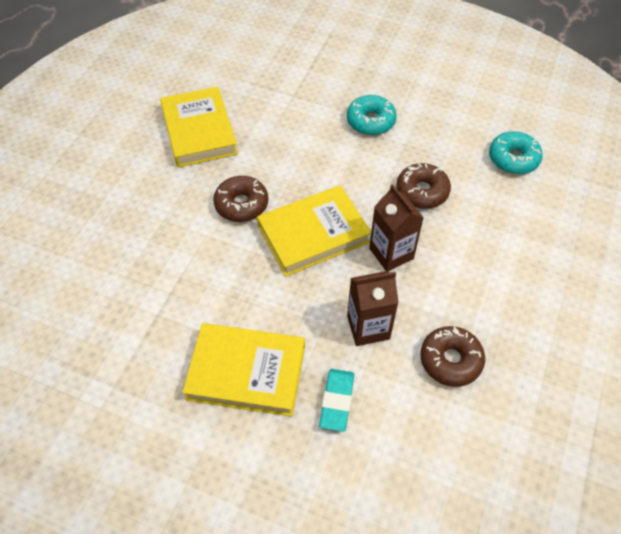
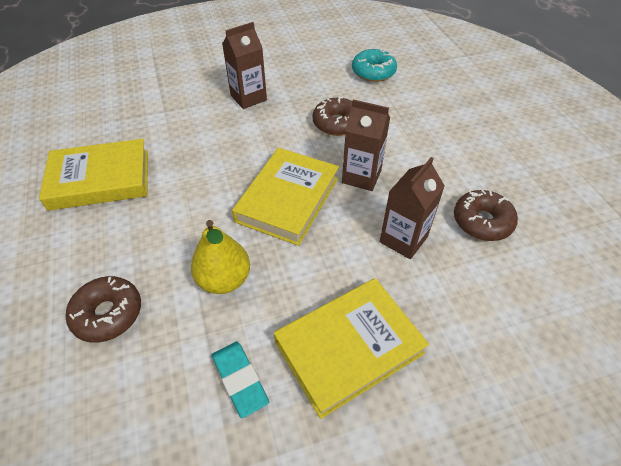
camera: 40 degrees left, 5 degrees down
(199, 131) = (100, 179): yellow book -> yellow book turned 45 degrees counterclockwise
(212, 265) = (224, 279): none -> yellow pear
(241, 204) = (201, 214): brown donut -> brown donut (108, 314)
(337, 401) = (443, 312): turquoise eraser -> turquoise eraser (240, 379)
(370, 121) = (248, 98): turquoise donut -> brown carton

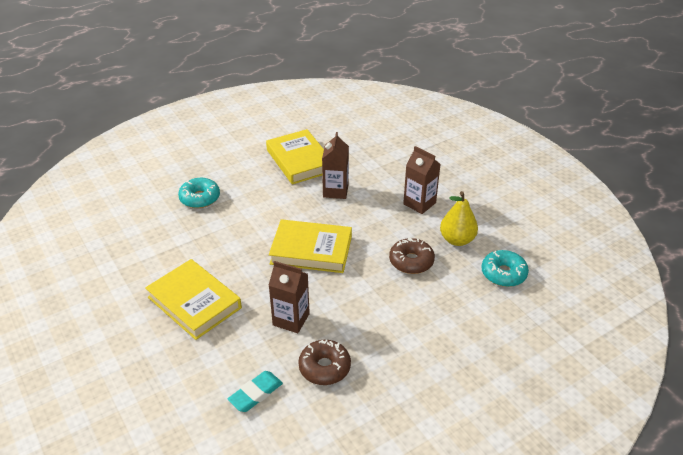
camera: 75 degrees right, 10 degrees down
(108, 314) = (200, 198): brown donut -> turquoise donut
(224, 279) = (233, 236): yellow pear -> yellow pear (457, 240)
(240, 379) = (167, 260): turquoise eraser -> turquoise eraser (256, 394)
(361, 176) = (350, 286): brown carton -> brown carton (335, 191)

